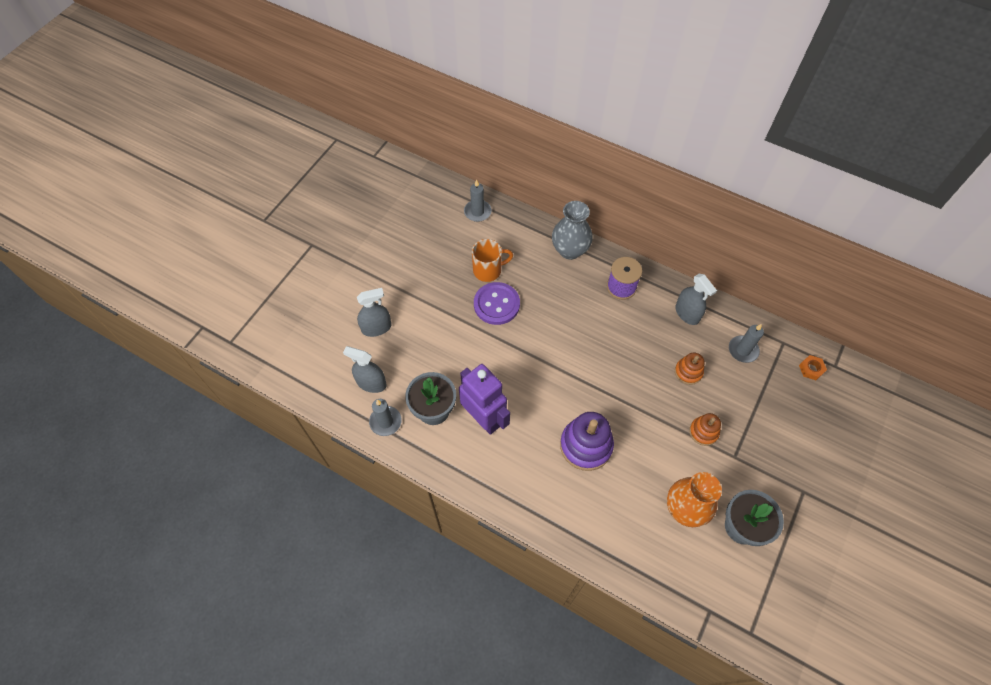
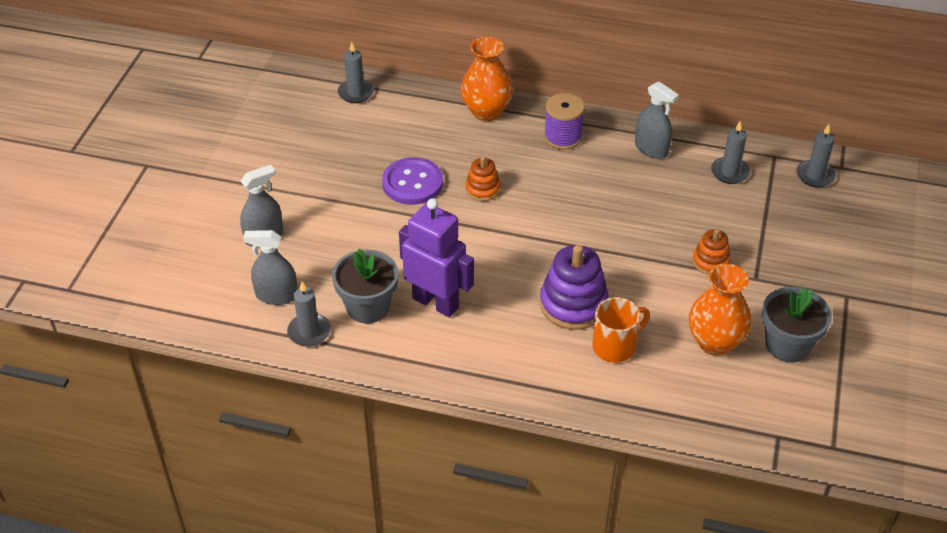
camera: 15 degrees left, 15 degrees down
(488, 270) = (390, 150): orange mug -> orange mug (615, 346)
(570, 250) = (486, 111): grey vase -> orange vase
(688, 372) = (672, 206): orange stacking toy -> orange stacking toy (482, 189)
(811, 369) = (815, 175): orange nut -> grey candle

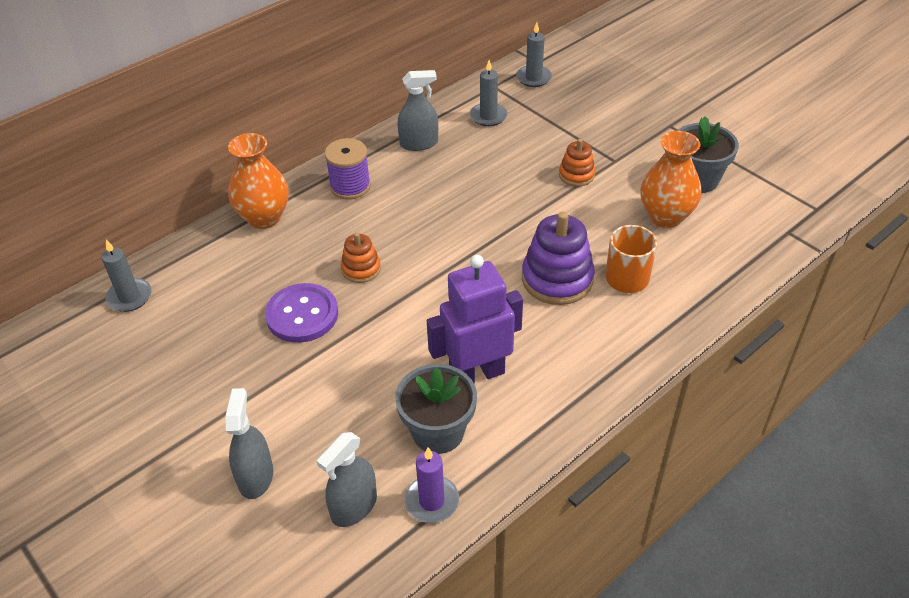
camera: 55 degrees left, 0 degrees up
(309, 332) = (431, 501): grey candle -> purple candle

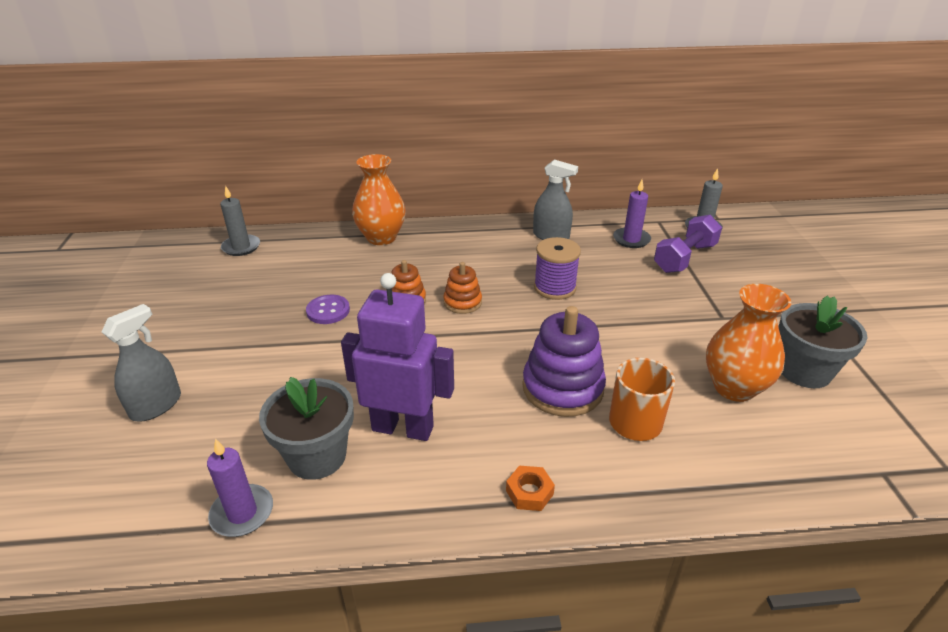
camera: 35 degrees right, 10 degrees down
(302, 315) = (328, 311): purple button -> purple button, size x0.62
(350, 186) = (465, 243): purple spool -> purple spool (554, 287)
(354, 506) = (185, 475): grey spray bottle -> none
(488, 116) = (631, 239): grey candle -> purple candle
(544, 116) = (684, 258): none -> purple dumbbell
(576, 175) = (670, 313): orange stacking toy -> orange stacking toy (462, 302)
(605, 366) = (529, 492): none -> orange nut

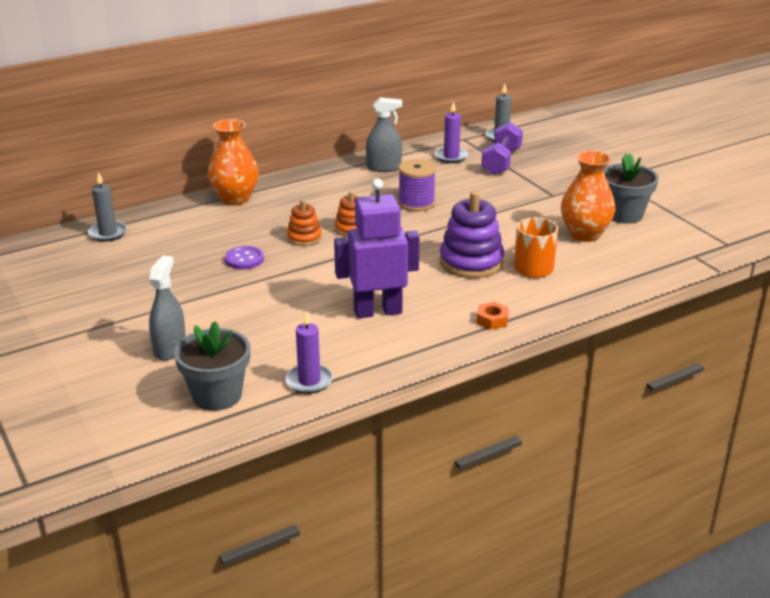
camera: 25 degrees left, 5 degrees down
(317, 456) = (331, 341): grey flower pot -> grey flower pot (217, 395)

